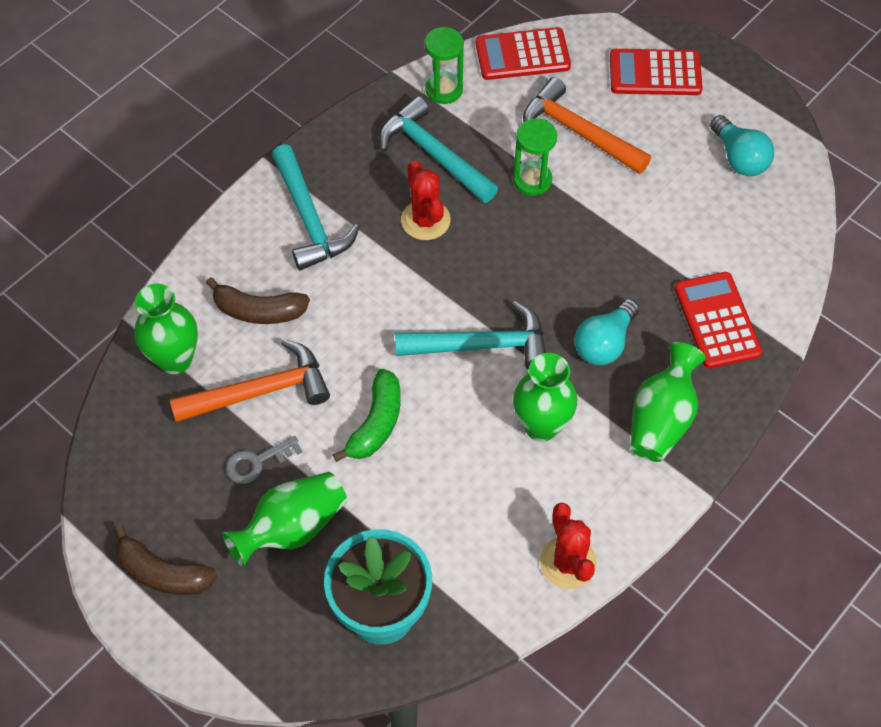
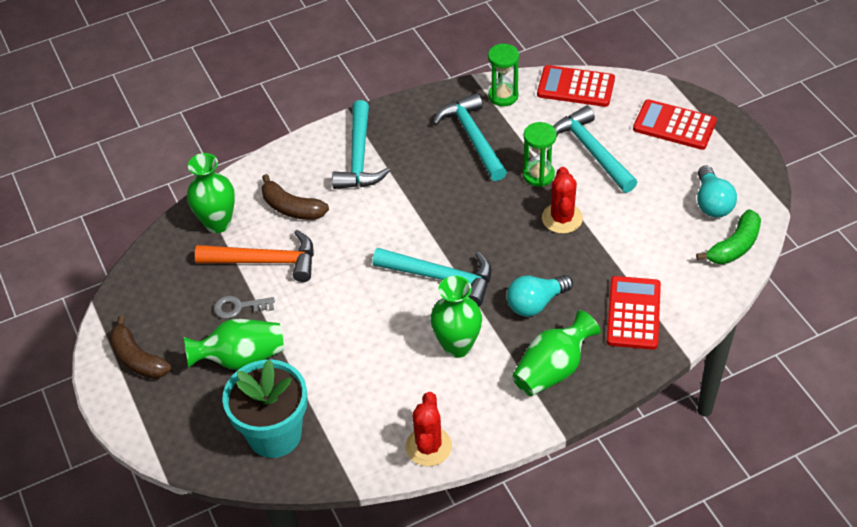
camera: 25 degrees right, 10 degrees down
(376, 423) = (336, 307): green banana -> green banana (734, 246)
(425, 220) = (443, 181): red cactus -> red cactus (562, 218)
(577, 132) = (591, 151): orange hammer -> turquoise hammer

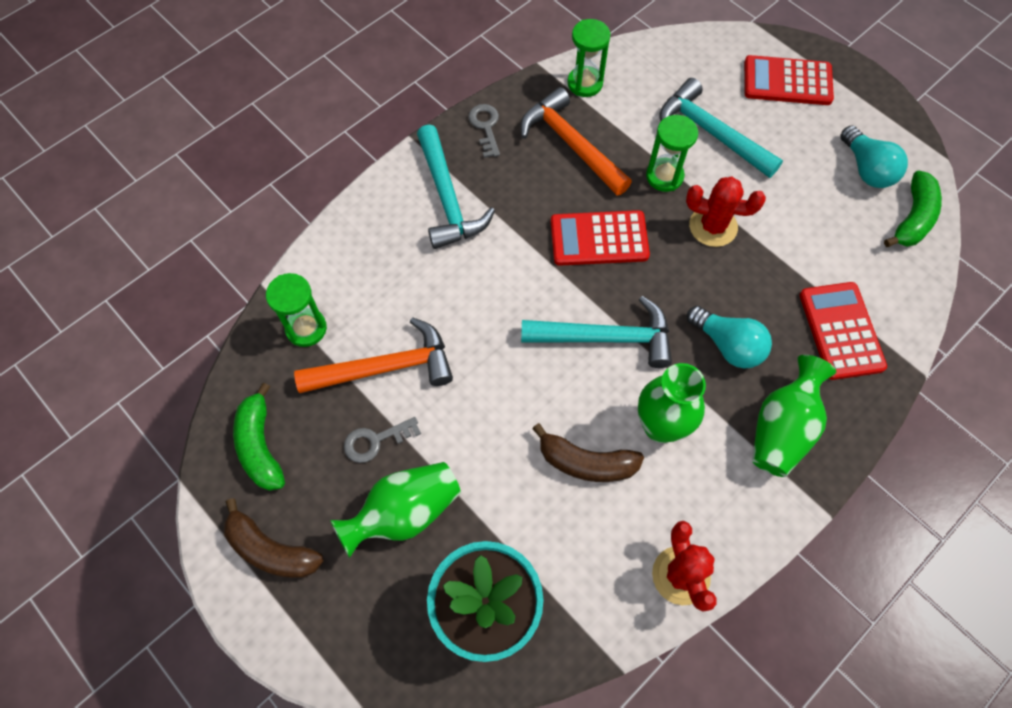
camera: 20 degrees left, 15 degrees up
(156, 291) = (260, 445): none -> green banana
(218, 223) = (306, 328): green vase -> green hourglass
(292, 208) = (391, 286): brown banana -> brown banana (586, 462)
(410, 113) = (485, 127): none -> grey key
(472, 137) = (570, 144): turquoise hammer -> orange hammer
(536, 303) = (728, 345): turquoise light bulb -> turquoise light bulb turned 90 degrees counterclockwise
(562, 218) = (713, 226): red cactus -> red cactus turned 60 degrees counterclockwise
(576, 87) = (661, 55): red calculator -> red calculator (599, 239)

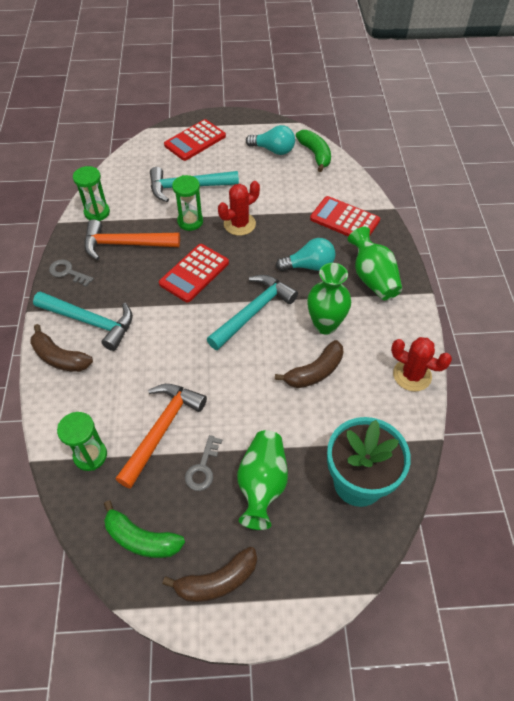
camera: 50 degrees left, 10 degrees down
(384, 209) = (60, 357): none -> brown banana

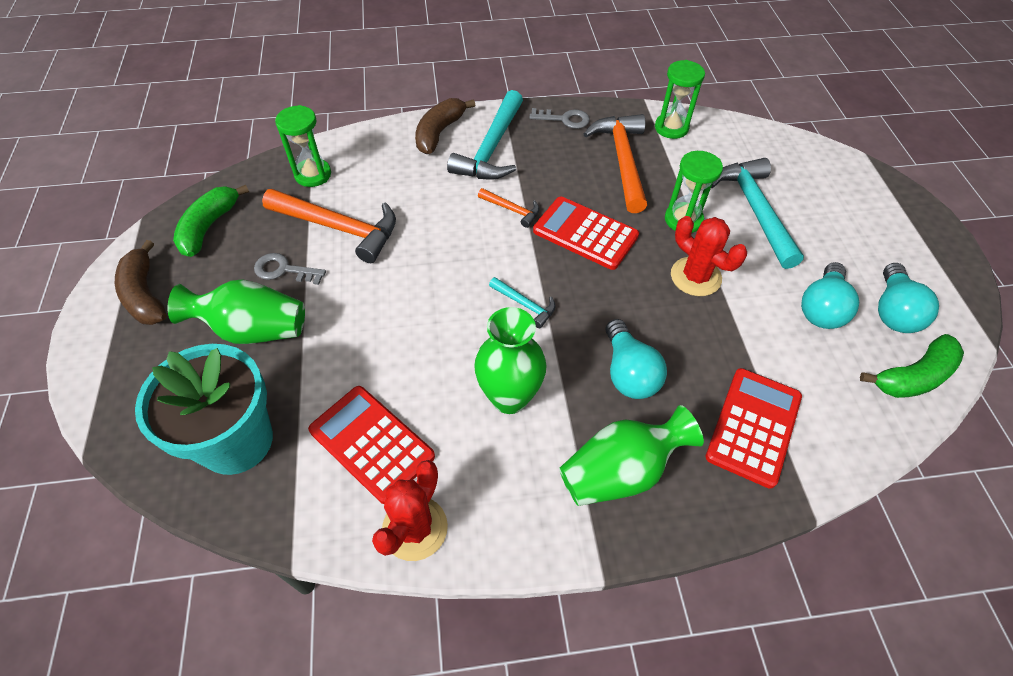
camera: 85 degrees right, 0 degrees up
(68, 272) = (564, 119): grey key -> grey key turned 75 degrees clockwise
(163, 313) = (512, 210): none -> orange hammer
(195, 141) = (863, 208): red calculator -> red calculator (372, 443)
(254, 311) = (525, 305): turquoise hammer -> turquoise hammer, size x0.48
(269, 176) = (821, 308): none -> turquoise light bulb
(314, 372) = (421, 384): brown banana -> none

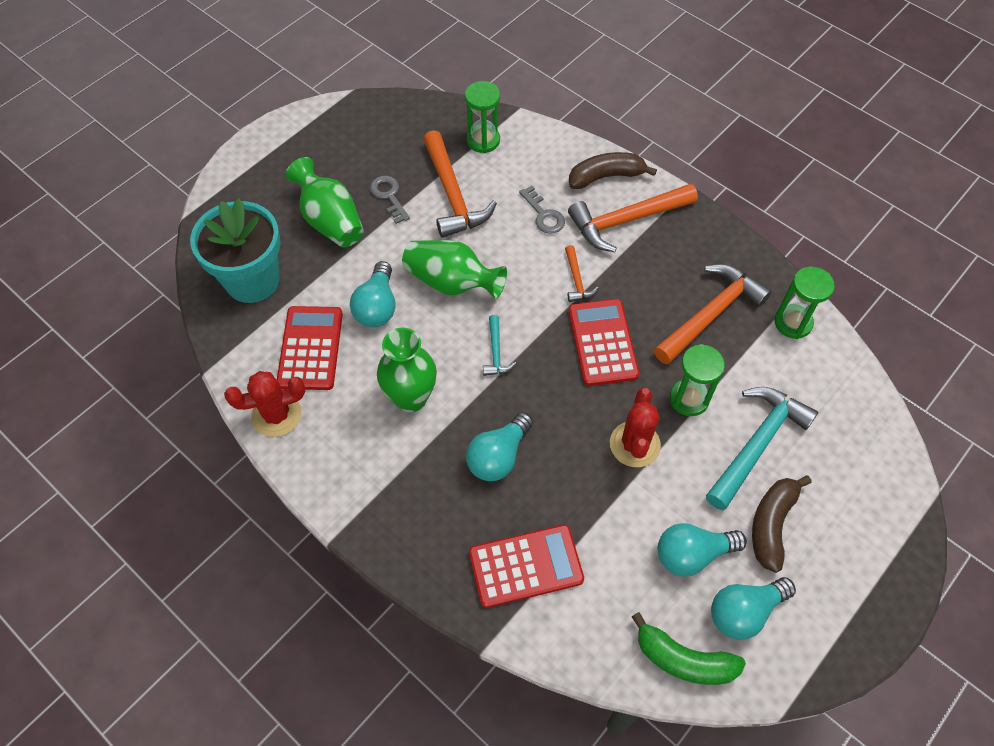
camera: 50 degrees right, 5 degrees up
(145, 294) = (303, 146): brown banana -> brown banana (772, 524)
(209, 227) = (382, 128): green banana -> none
(386, 357) = (377, 306): none -> turquoise light bulb
(491, 149) = (626, 221): turquoise hammer -> orange hammer
(564, 119) = (714, 242): grey key -> grey key (543, 214)
(620, 471) = (413, 502): green vase -> green vase (451, 282)

